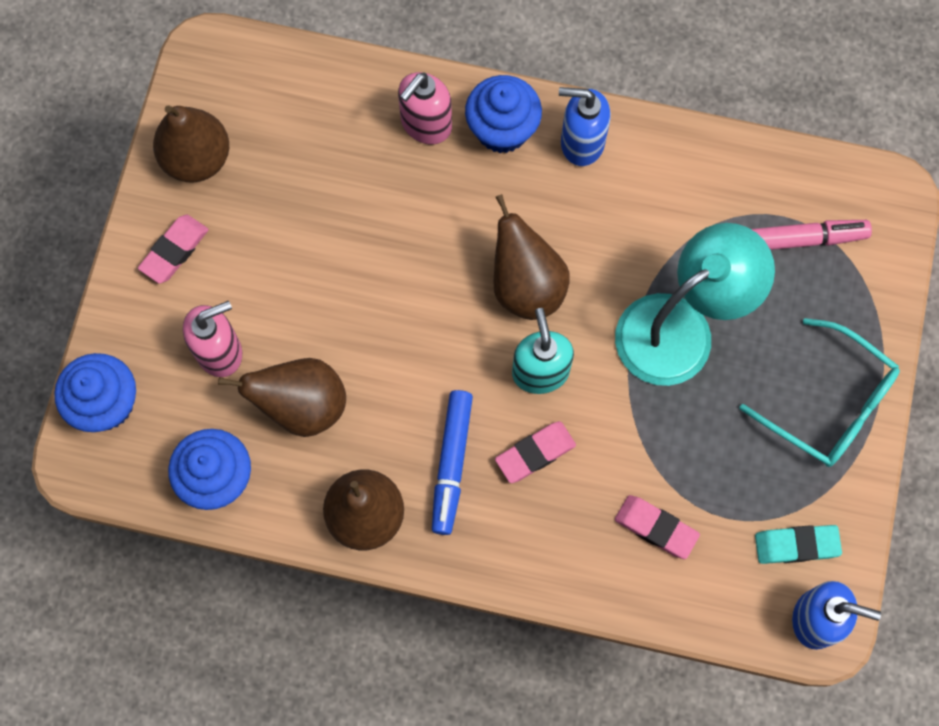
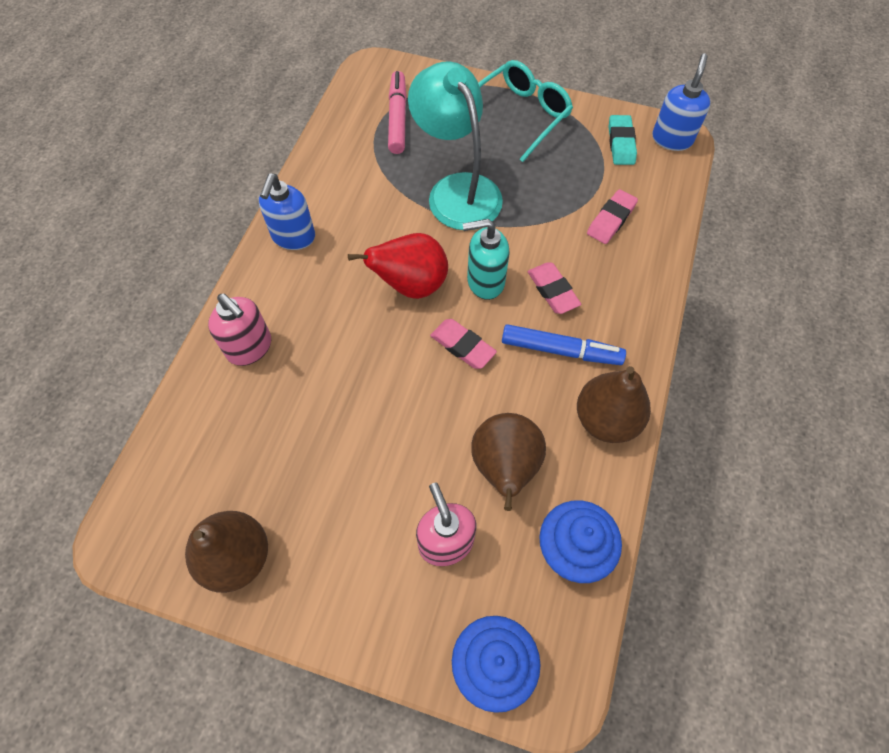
camera: 85 degrees left, 10 degrees down
(174, 251) = (334, 584): pink eraser -> pink eraser (463, 346)
(502, 129) = (268, 290): blue cupcake -> none
(526, 286) = (411, 285): brown pear -> red pear

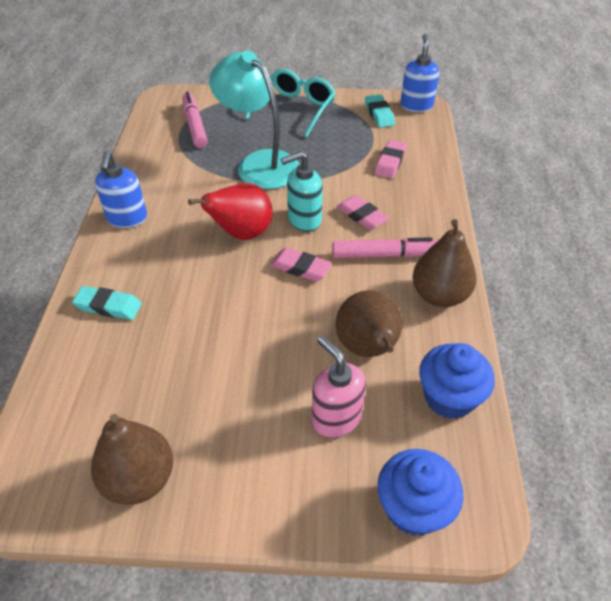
camera: 15 degrees left, 15 degrees down
(250, 348) = (108, 306): pink soap dispenser -> turquoise eraser
(561, 350) = (384, 255): blue marker -> pink marker

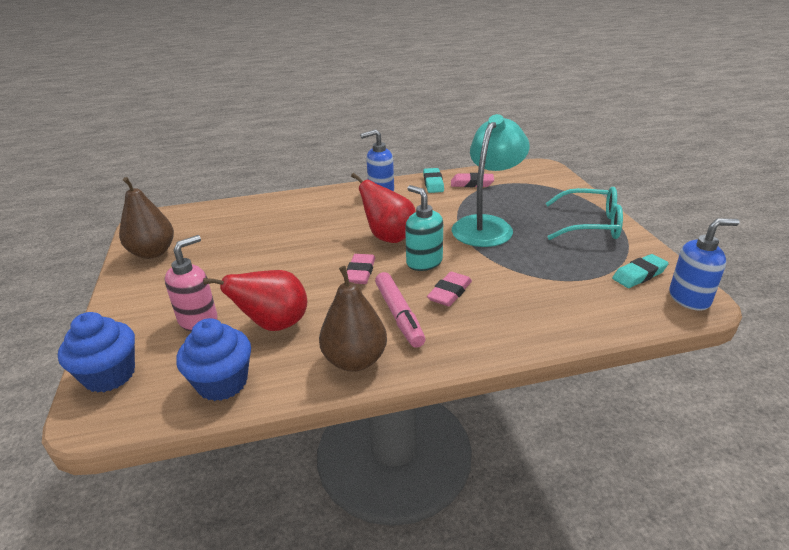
camera: 75 degrees right, 15 degrees down
(108, 306) = (292, 207): turquoise eraser -> turquoise eraser (433, 183)
(195, 125) = (514, 187): pink marker -> none
(368, 348) = (274, 325): brown pear -> red pear
(390, 162) = (554, 296): pink eraser -> pink eraser (472, 183)

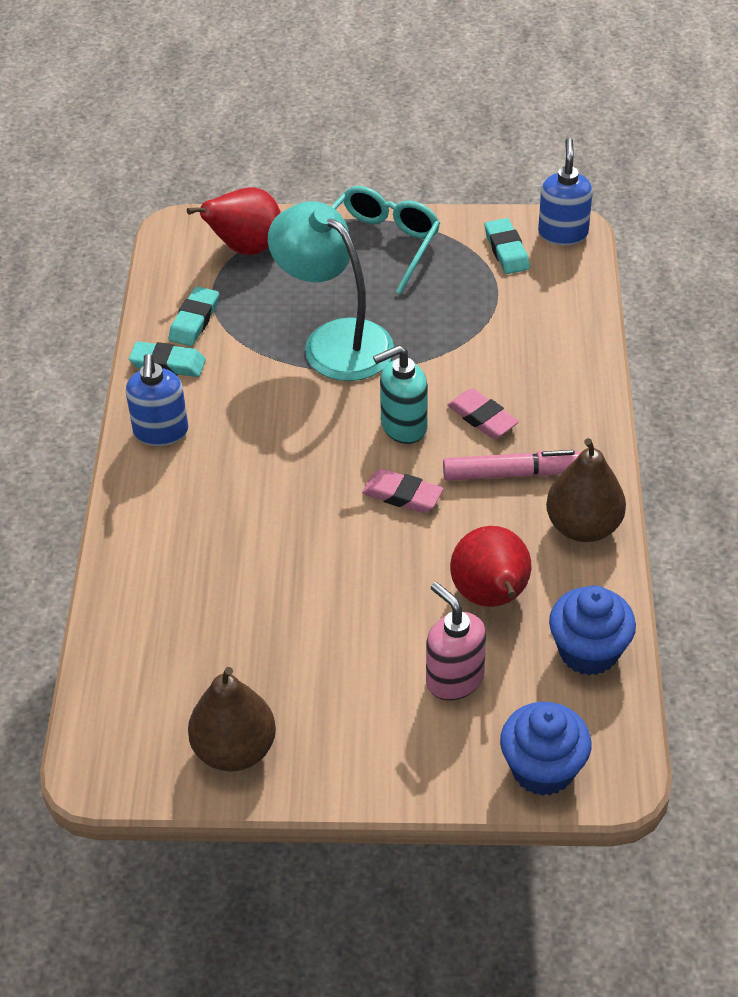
camera: 75 degrees left, 15 degrees up
(389, 237) = (320, 449): red pear -> red pear (246, 248)
(472, 183) = (194, 320): pink eraser -> turquoise eraser

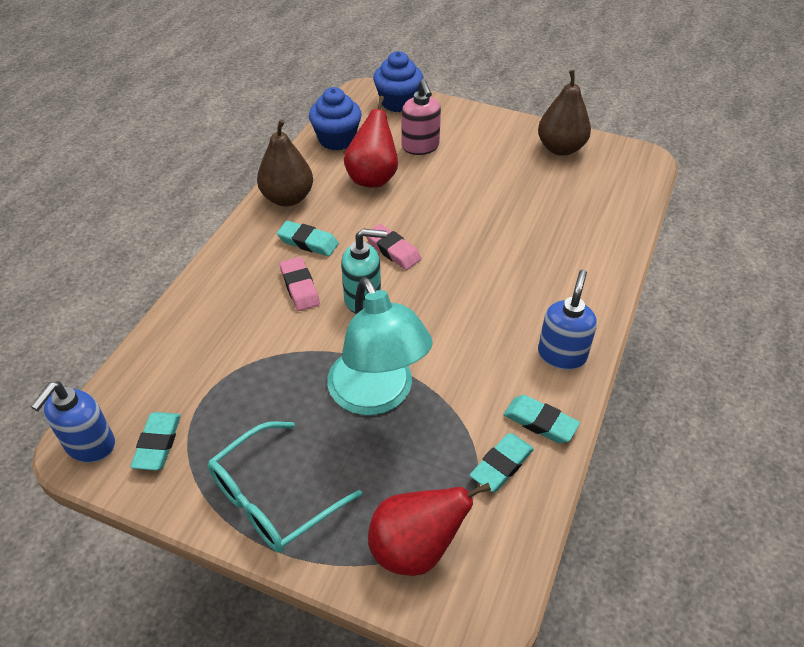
camera: 160 degrees left, 0 degrees up
(512, 474) = (308, 242): pink marker -> turquoise eraser

